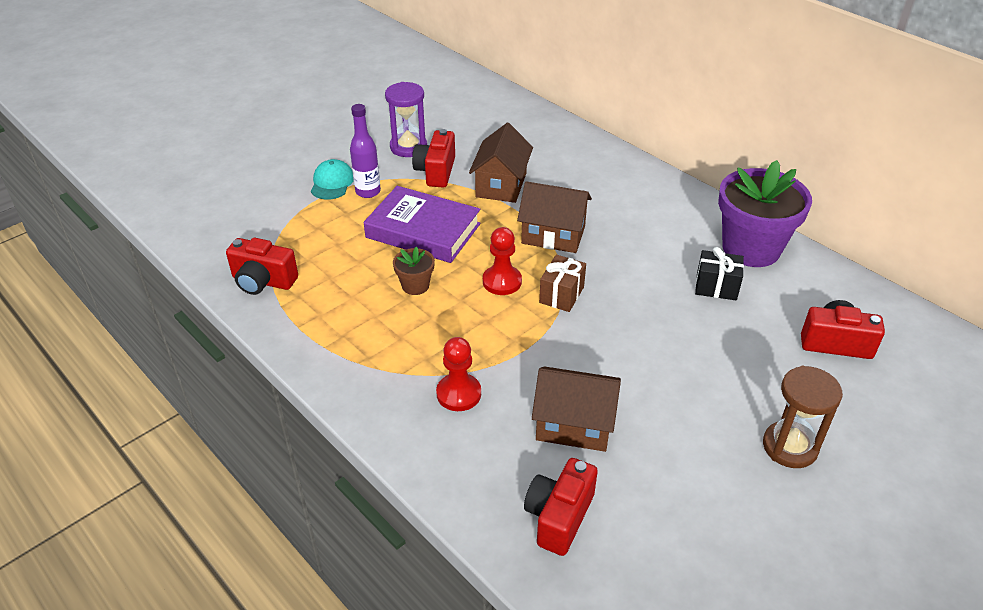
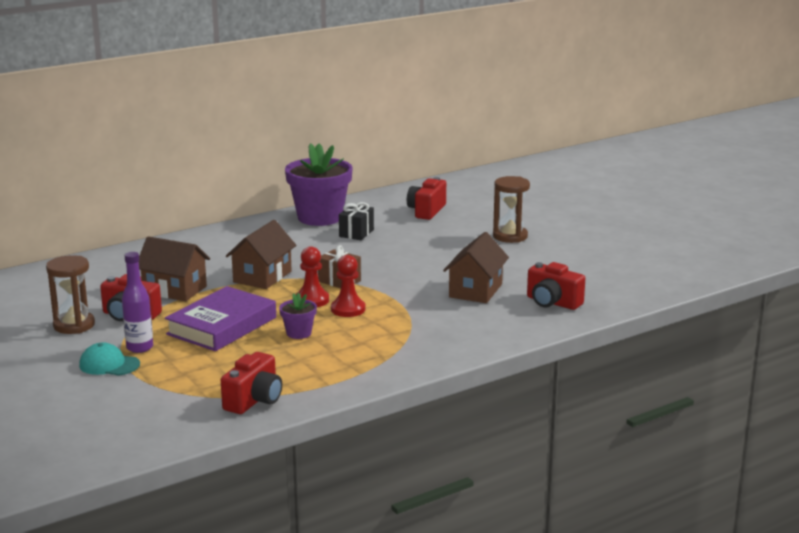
camera: 80 degrees left, 20 degrees down
(408, 147) = (74, 325): purple hourglass -> brown hourglass
(415, 286) = (299, 333): brown flower pot -> purple flower pot
(458, 394) = (434, 324): red pawn -> red pawn (348, 309)

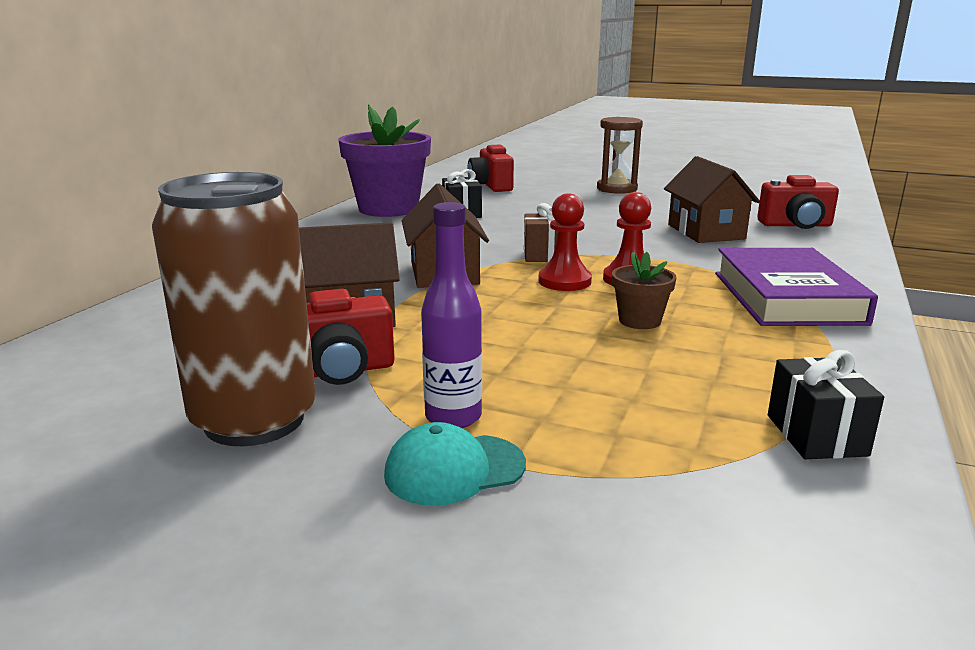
camera: 35 degrees left, 0 degrees up
(74, 325) = (254, 420): brown hourglass -> brown can
(222, 326) = (518, 343): purple book -> purple book (787, 297)
(254, 400) = (816, 435): red camera -> black gift
(299, 333) = (639, 321): purple flower pot -> brown flower pot

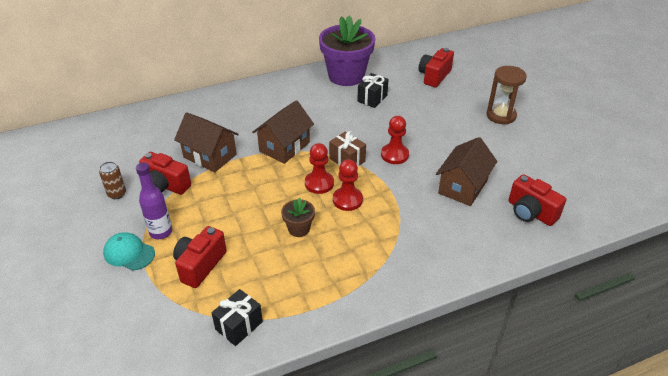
camera: 45 degrees right, 20 degrees up
(254, 420) = (117, 194): brown can -> brown can, size x0.40
(589, 236) = (394, 155): none -> red pawn
(606, 414) = (200, 265): none -> red camera
(787, 297) = (389, 259): purple book -> none

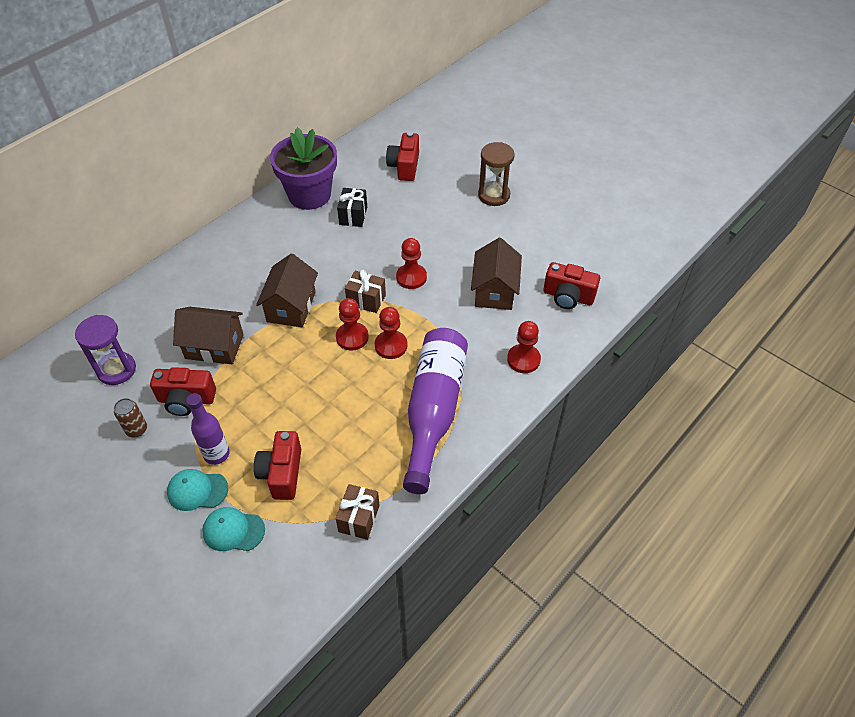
camera: 25 degrees left, 10 degrees up
(131, 149) = (116, 370): none -> purple hourglass
(135, 294) = (233, 530): none -> turquoise cap
(239, 325) = (359, 518): black gift -> brown gift
(299, 229) = (360, 396): brown flower pot -> none
(354, 263) = (433, 411): none -> purple bottle
(460, 250) = (523, 359): none -> red pawn

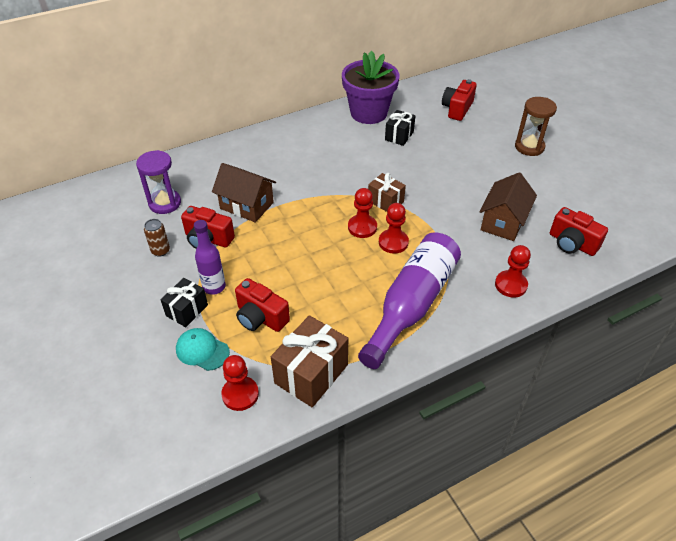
camera: 20 degrees right, 5 degrees down
(197, 490) = (187, 310): turquoise cap -> black gift
(282, 473) = (260, 317): red camera -> red camera turned 75 degrees counterclockwise
(291, 307) = (320, 191): brown house -> none
(359, 518) = (311, 374): brown gift -> brown gift, size x1.65
(411, 277) = (431, 193): red pawn -> red pawn (240, 394)

